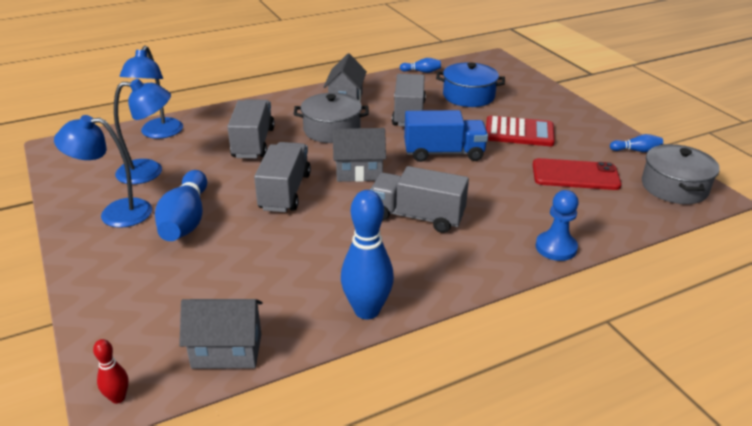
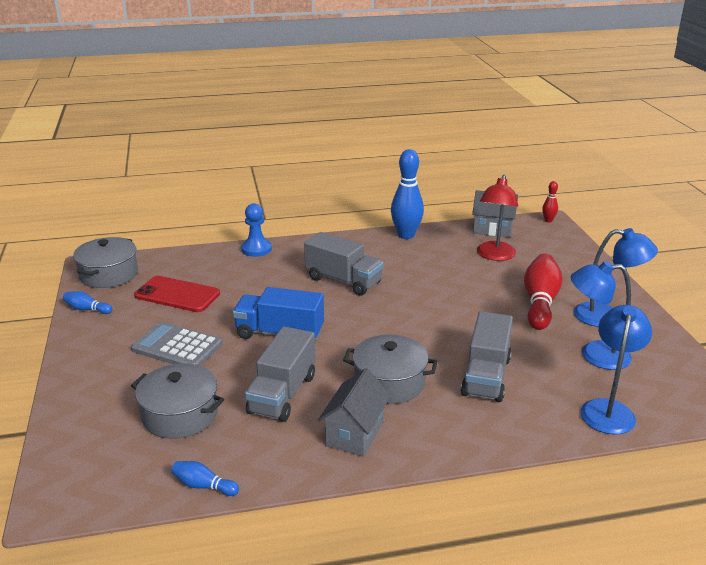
camera: 165 degrees left, 5 degrees down
(186, 220) = (540, 302): blue bowling pin -> red bowling pin
(230, 287) = (494, 256): none -> red lamp
(285, 192) = (452, 315): grey truck -> none
(359, 172) = (377, 325): grey house -> none
(468, 96) = (180, 415): blue pot -> grey pot
(519, 132) = (177, 347): red calculator -> grey calculator

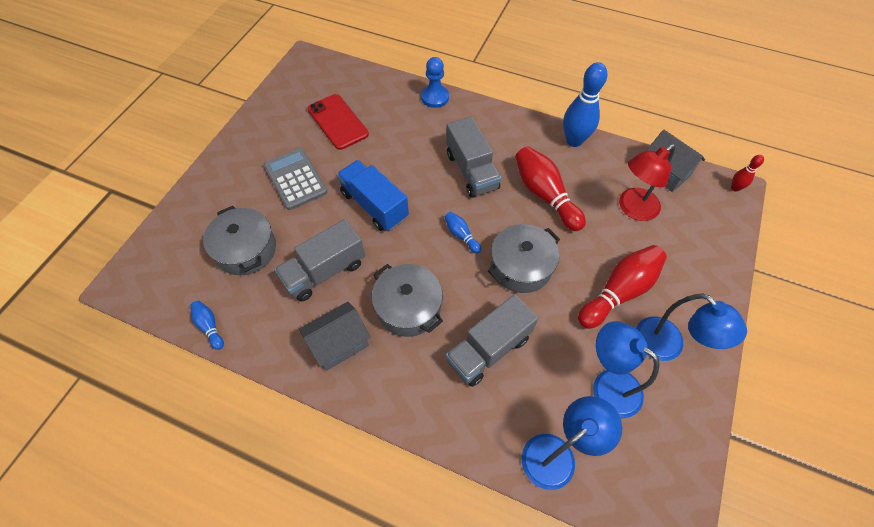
camera: 35 degrees right, 30 degrees up
(87, 309) = (269, 106): blue bowling pin -> blue bowling pin (461, 235)
(109, 274) = (310, 74): grey pot -> grey pot (521, 266)
(420, 272) = (545, 195): none -> red bowling pin

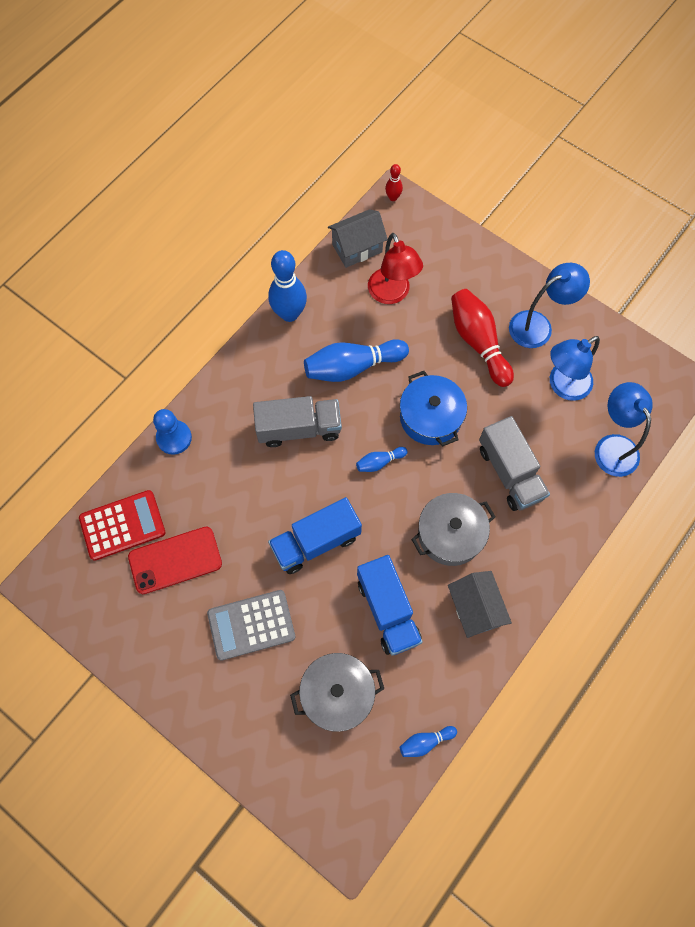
camera: 75 degrees left, 10 degrees up
(324, 271) = (388, 610): grey truck -> blue truck
(357, 87) = (122, 525): none -> red calculator
(521, 266) = (430, 417): grey pot -> blue pot
(545, 195) = (352, 367): red bowling pin -> blue bowling pin

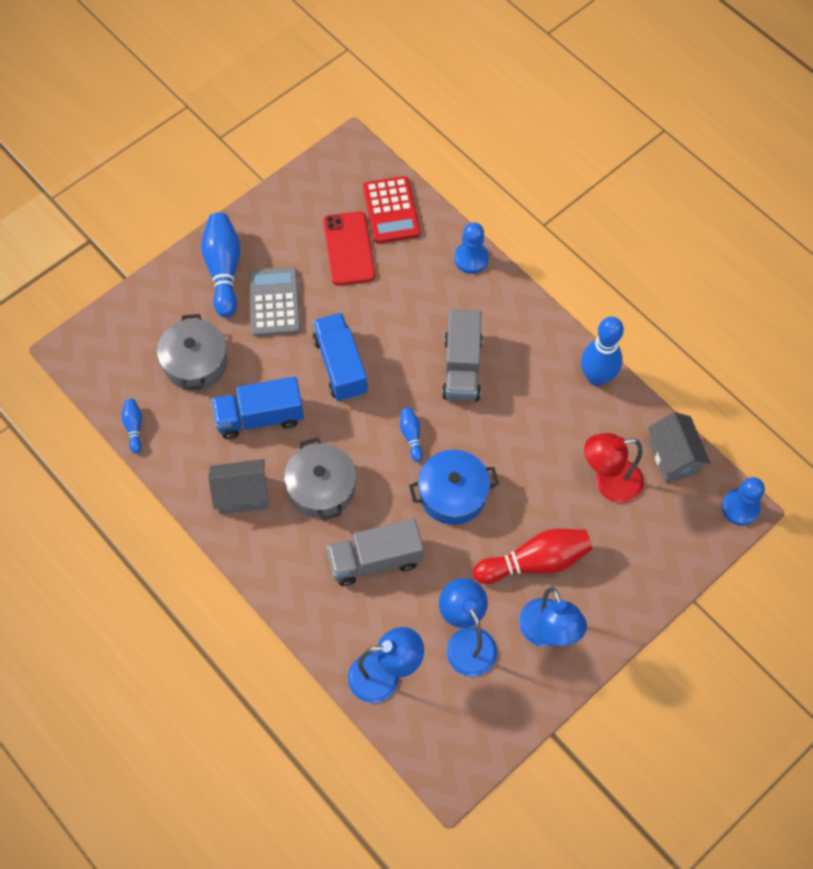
camera: 100 degrees right, 5 degrees down
(352, 367) = (524, 428): blue bowling pin -> blue bowling pin (224, 270)
(393, 197) = (740, 507): red bowling pin -> blue pawn

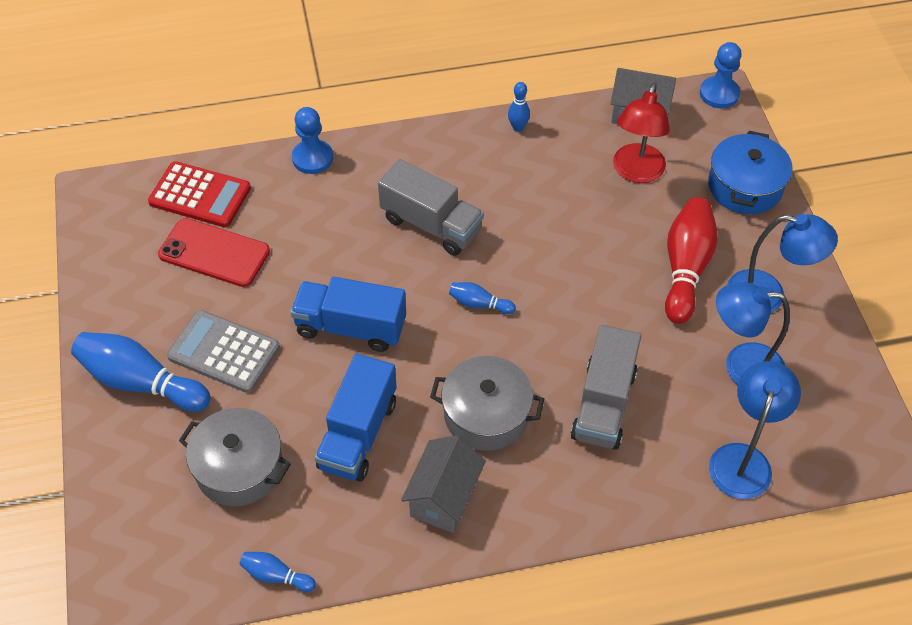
camera: 60 degrees left, 10 degrees down
(453, 494) = (569, 300): blue pot -> blue pot (745, 186)
(596, 377) = (518, 127): blue bowling pin -> blue bowling pin, size x0.49

